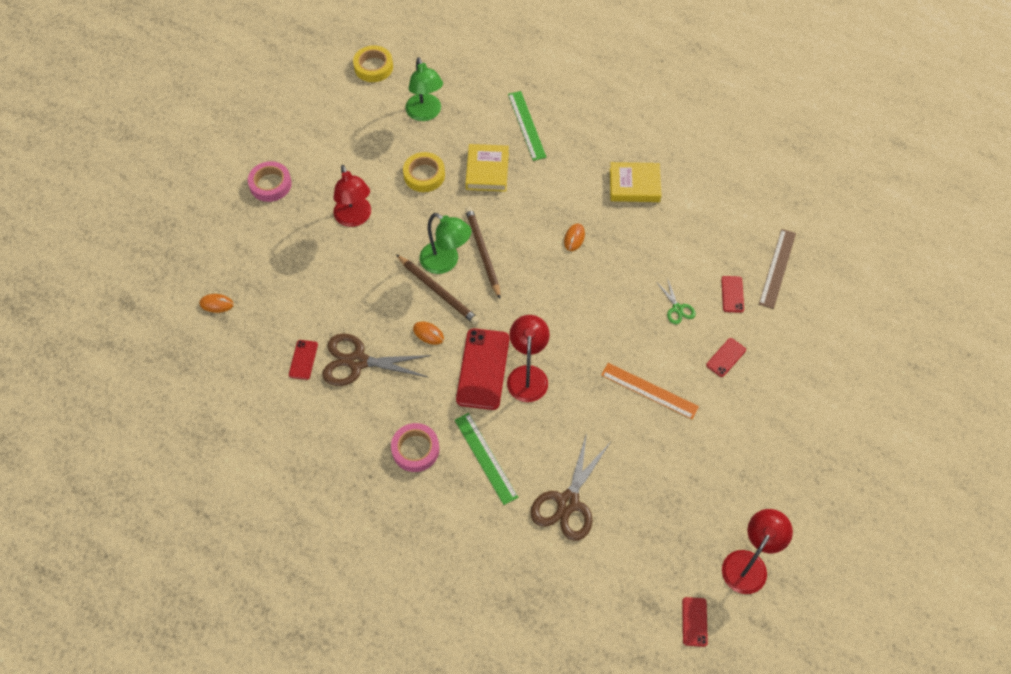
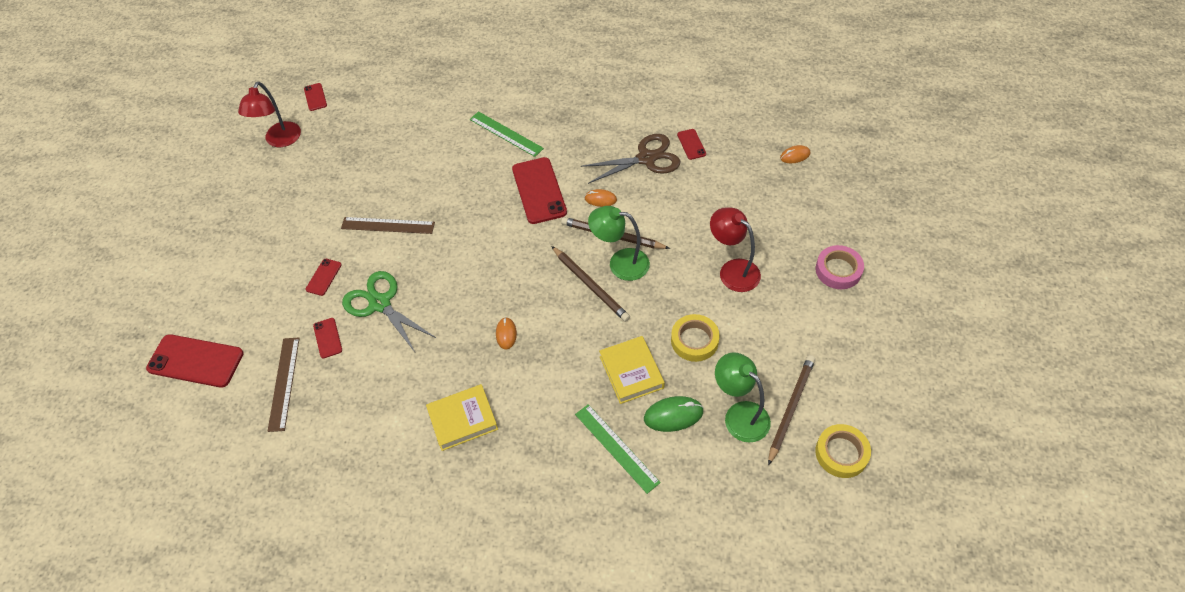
camera: 160 degrees right, 5 degrees down
(386, 104) = (790, 408): none -> brown pencil
(415, 449) = (563, 120): pink tape -> none
(473, 130) = (673, 415): none -> green mouse
(528, 375) = (498, 199): red lamp -> none
(568, 502) = (430, 129): brown scissors -> none
(649, 390) = (388, 225): orange ruler -> brown ruler
(677, 308) = (380, 304): green scissors -> green scissors, size x1.97
(857, 318) = (195, 361): none -> red phone

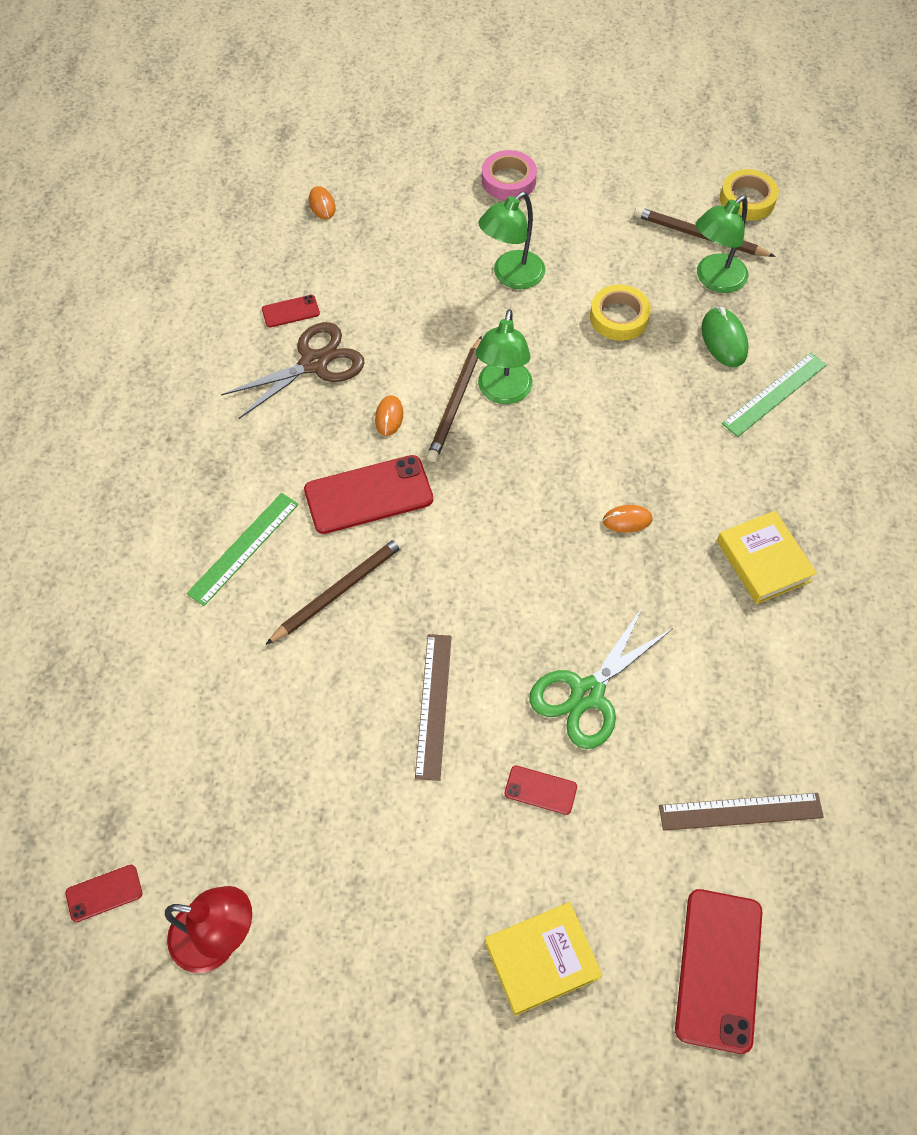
camera: 95 degrees left, 5 degrees up
(328, 338) = (655, 761): red phone -> none
(590, 285) = (541, 425): brown pencil -> brown pencil (339, 590)
(631, 372) = (670, 380): yellow book -> yellow book (541, 959)
(646, 158) = (314, 363): brown scissors -> brown scissors turned 75 degrees clockwise
(732, 270) = (511, 276): red lamp -> green lamp

